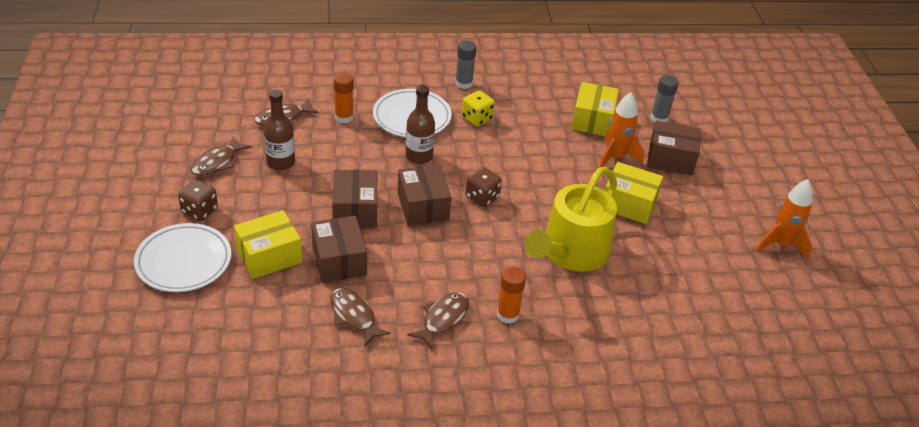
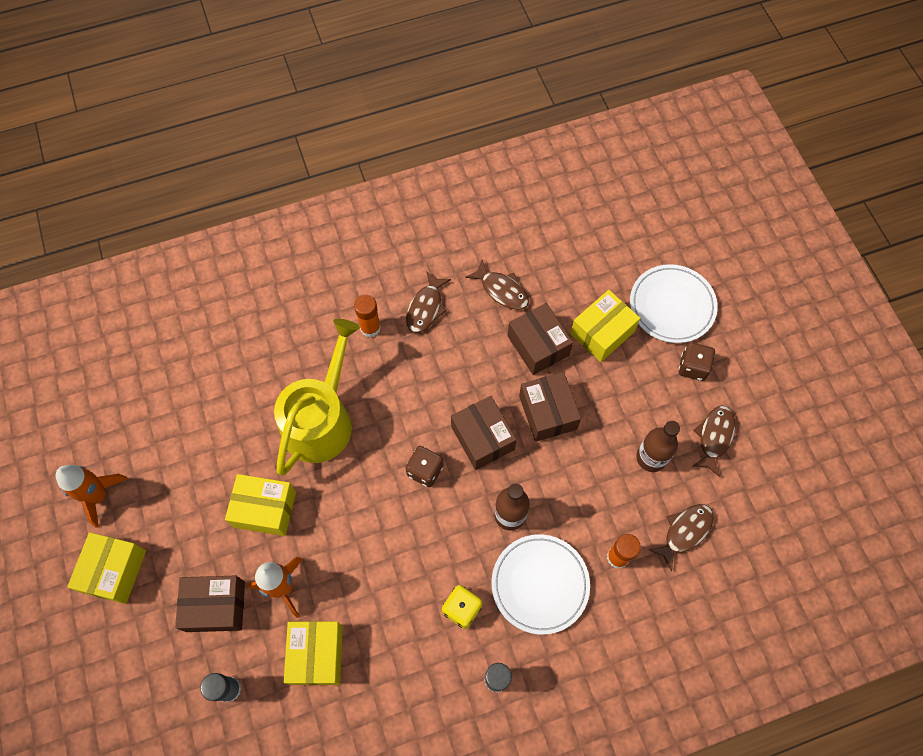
camera: 170 degrees right, 25 degrees up
(757, 195) = (114, 571): none -> yellow box

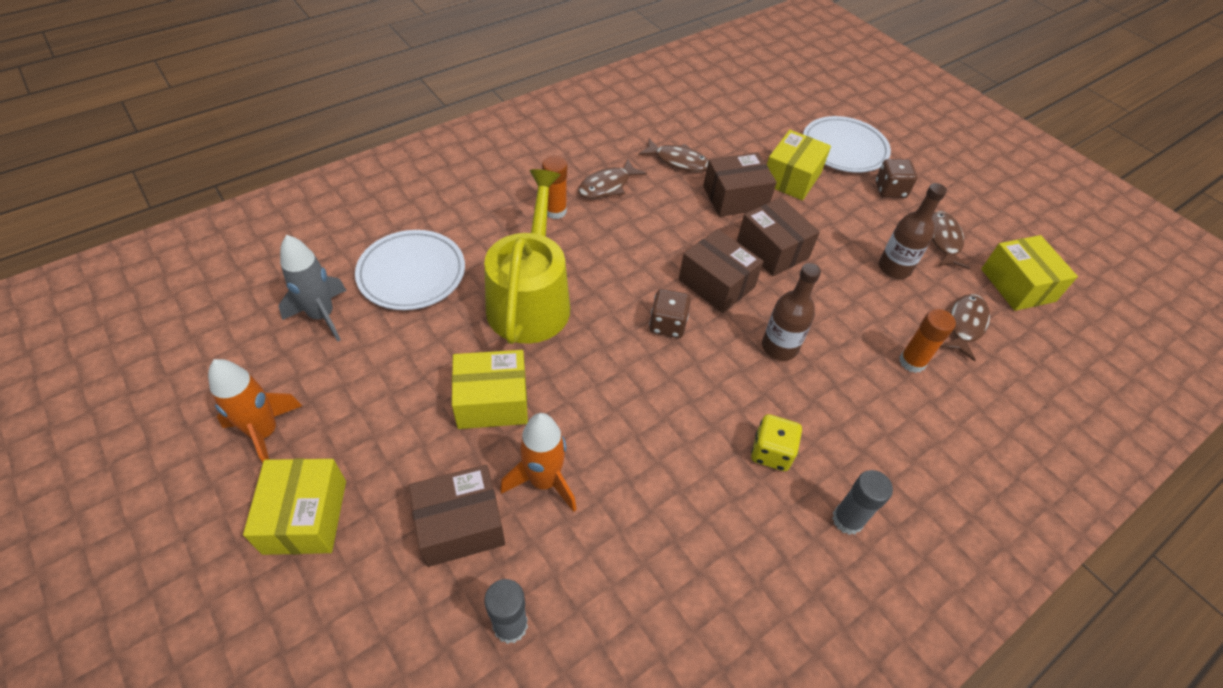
camera: 20 degrees left, 15 degrees down
(157, 398) = (322, 316): none -> grey rocket
(316, 654) = (615, 549): yellow box -> yellow box (1017, 285)
(426, 308) = (607, 186): brown fish -> brown fish turned 45 degrees clockwise
(538, 345) = (735, 197): brown box -> brown box turned 60 degrees counterclockwise
(540, 584) = (845, 406): white plate -> white plate (412, 273)

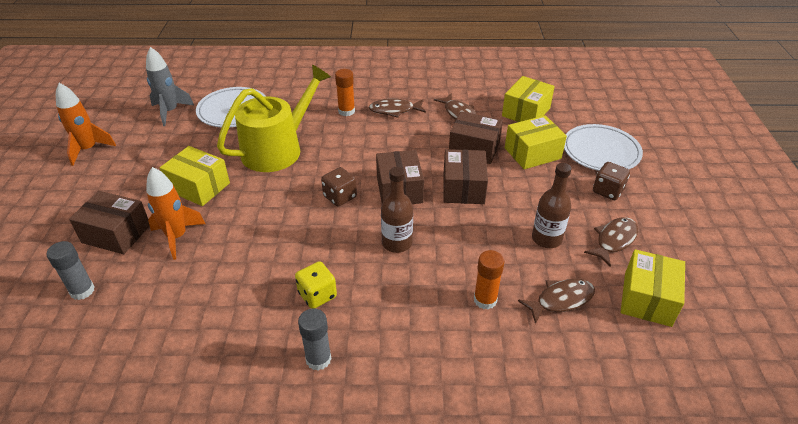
camera: 40 degrees right, 10 degrees down
(305, 516) = (62, 192): yellow box -> yellow box (526, 112)

